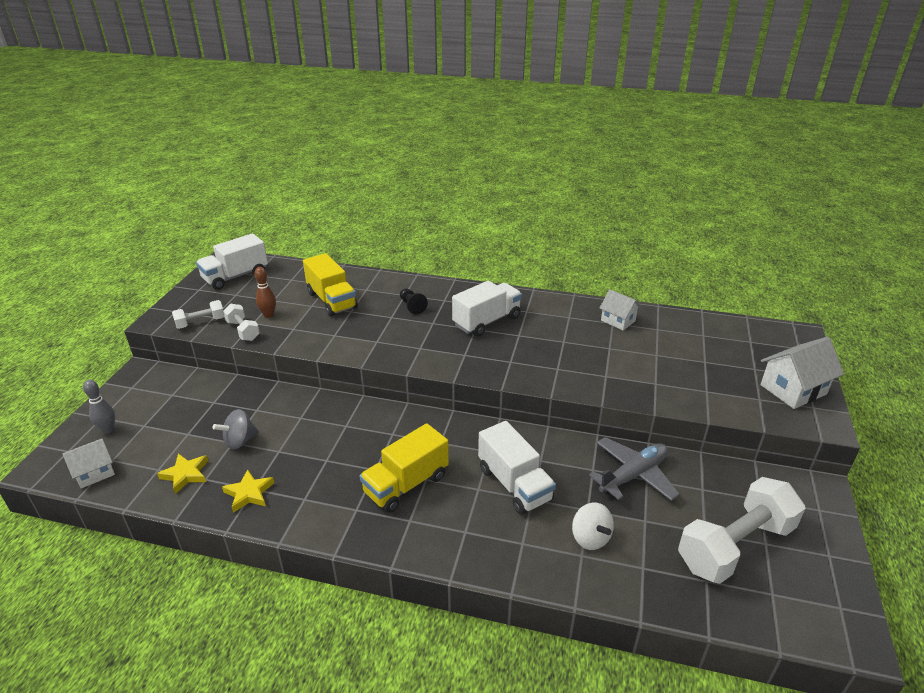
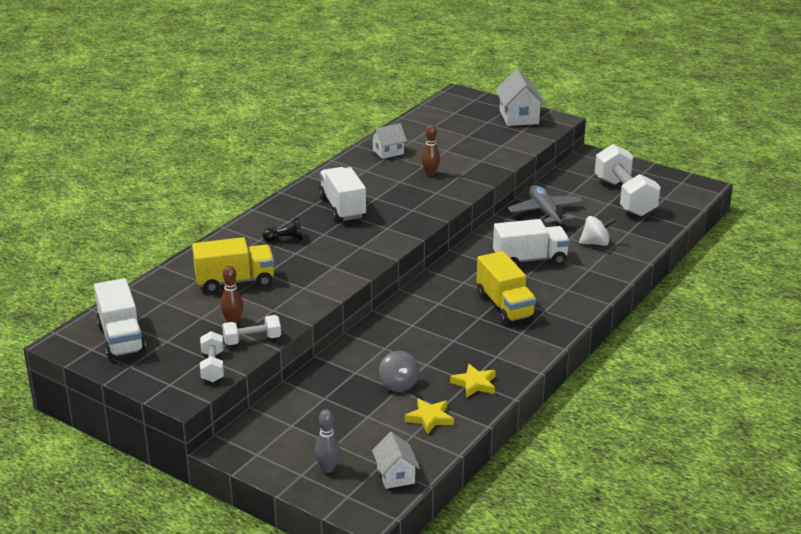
camera: 70 degrees left, 5 degrees down
(595, 356) = (430, 173): none -> brown bowling pin

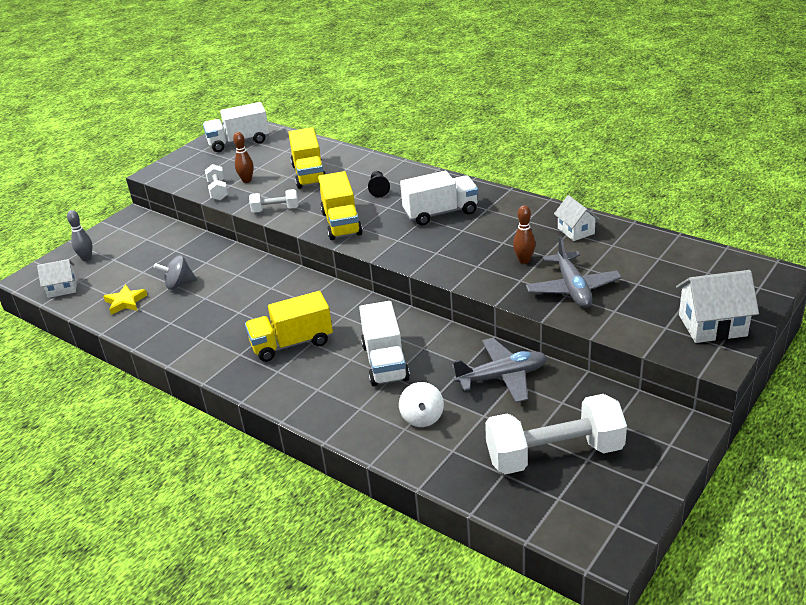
camera: 95 degrees right, 5 degrees up
(212, 367) = (188, 179): white dumbbell -> white dumbbell (275, 210)
(349, 257) = (341, 223): none -> yellow truck
(472, 157) = (572, 288): none -> grey plane
(474, 384) = (165, 325): yellow star -> none

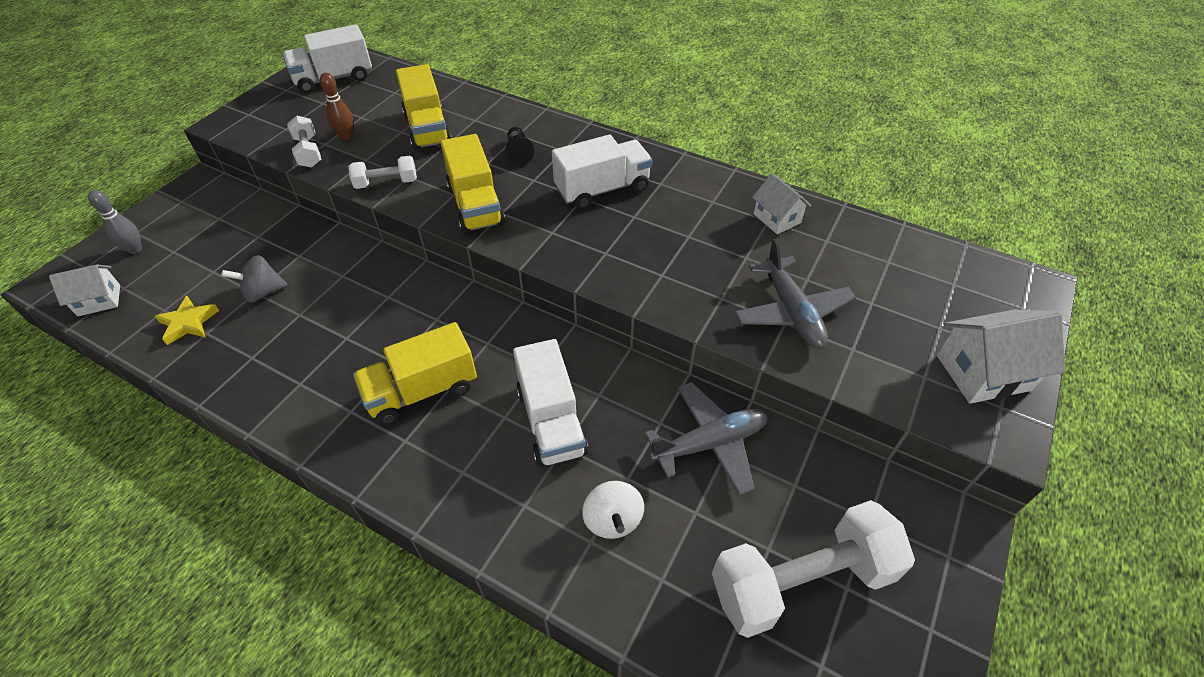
camera: 10 degrees left, 15 degrees up
(524, 260) = (720, 265): brown bowling pin -> none

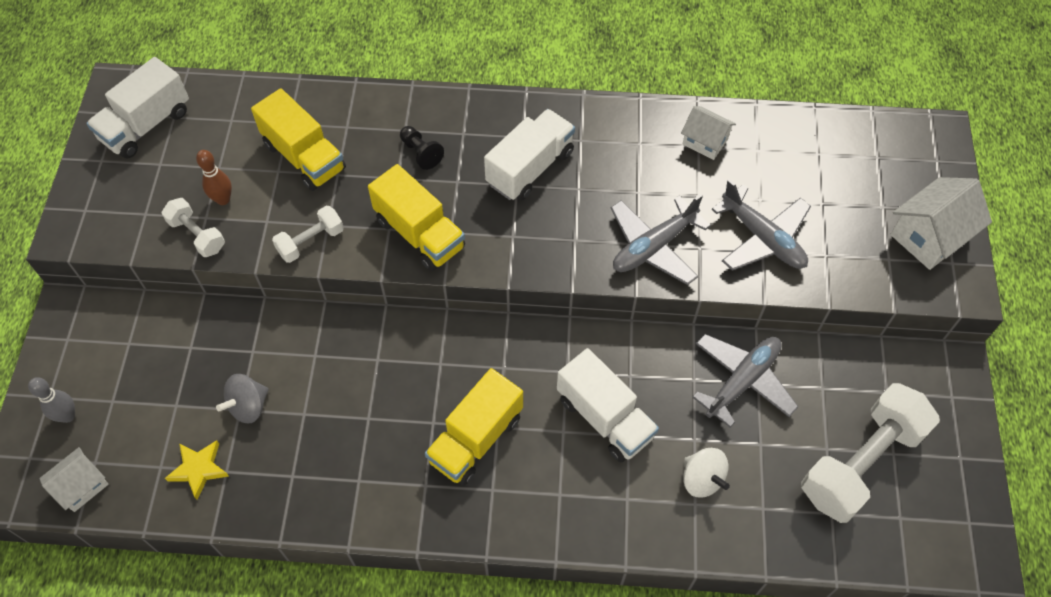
camera: 25 degrees left, 10 degrees up
(676, 282) = (653, 247): none -> grey plane

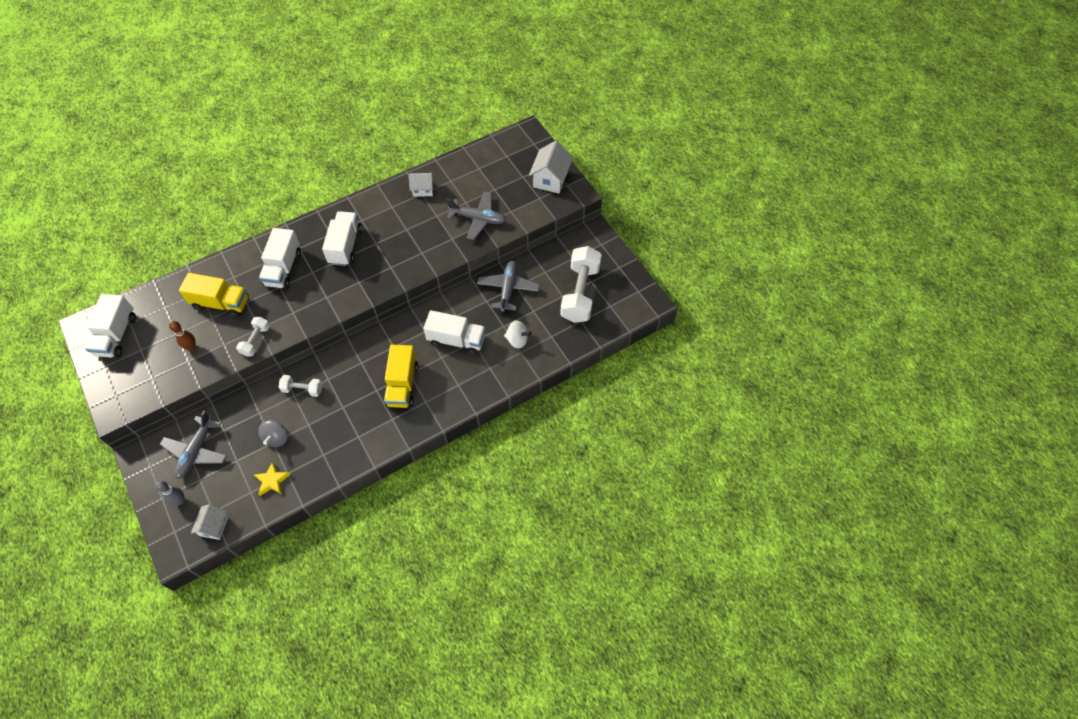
camera: 35 degrees left, 0 degrees up
(197, 235) = (190, 371): white dumbbell -> white dumbbell (302, 389)
(419, 234) = (311, 306): yellow truck -> none
(421, 153) = (283, 268): black pawn -> white truck
(653, 247) = (430, 250): grey plane -> grey plane (196, 451)

